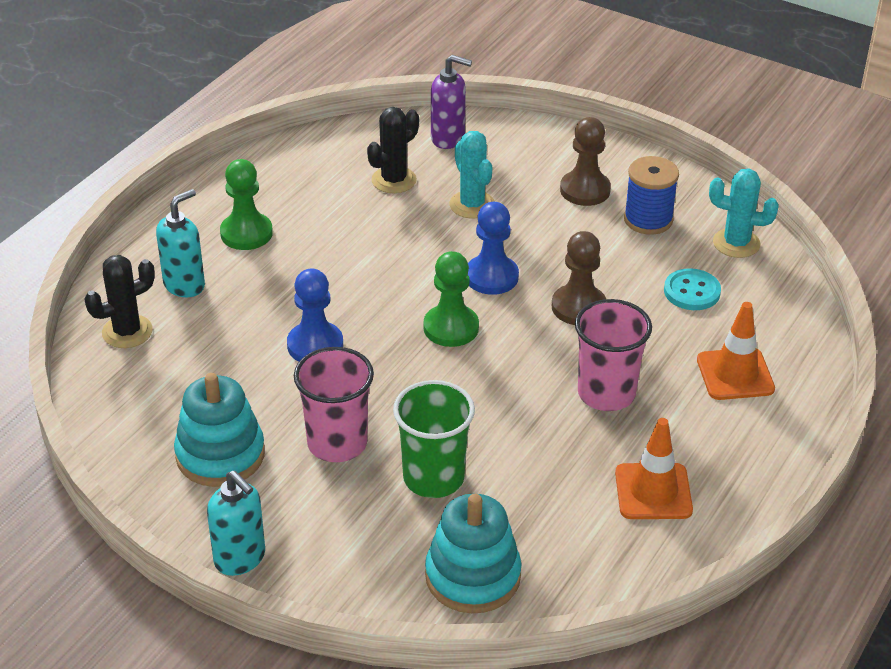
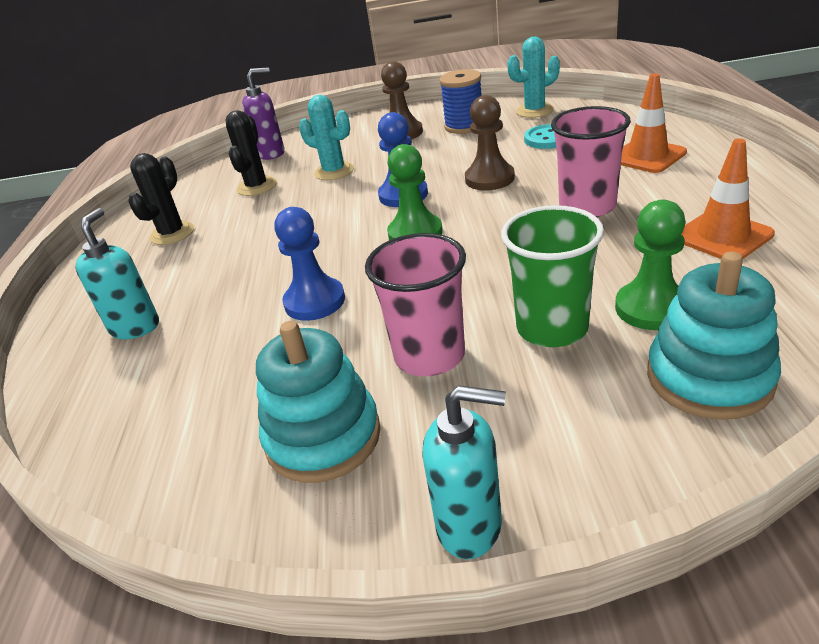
camera: 30 degrees left, 5 degrees down
(127, 332) = (104, 393): black cactus -> black cactus (172, 234)
(246, 233) = (163, 267): green pawn -> green pawn (651, 308)

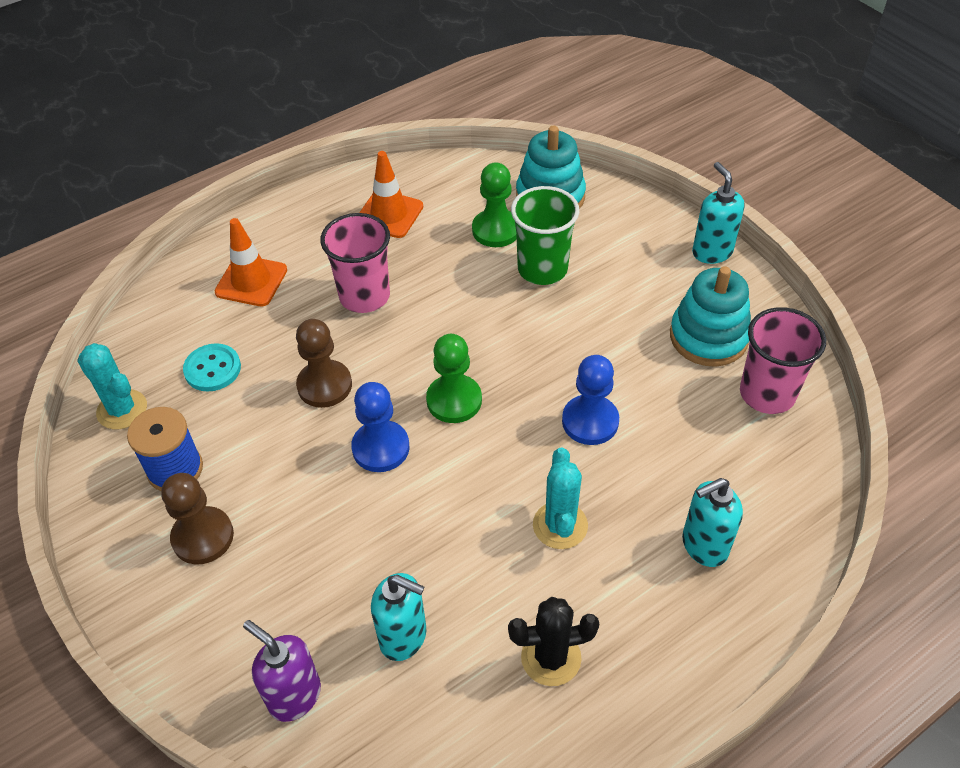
camera: 125 degrees left, 15 degrees up
(257, 187) = (403, 637): black cactus -> turquoise soap dispenser
(334, 171) = (338, 559): turquoise cactus -> turquoise cactus (560, 525)
(429, 355) = (606, 318): pink cup -> pink cup (767, 393)

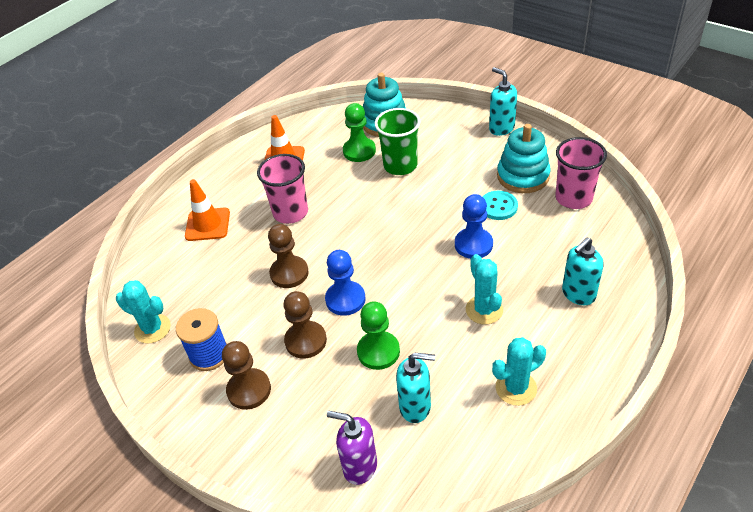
camera: 15 degrees left, 5 degrees down
(212, 369) = (206, 285): turquoise button -> turquoise button (498, 206)
(303, 491) = (305, 341): none -> brown pawn
(454, 400) = (380, 257): green pawn -> green pawn (378, 351)
(551, 657) = (516, 388): black cactus -> turquoise cactus

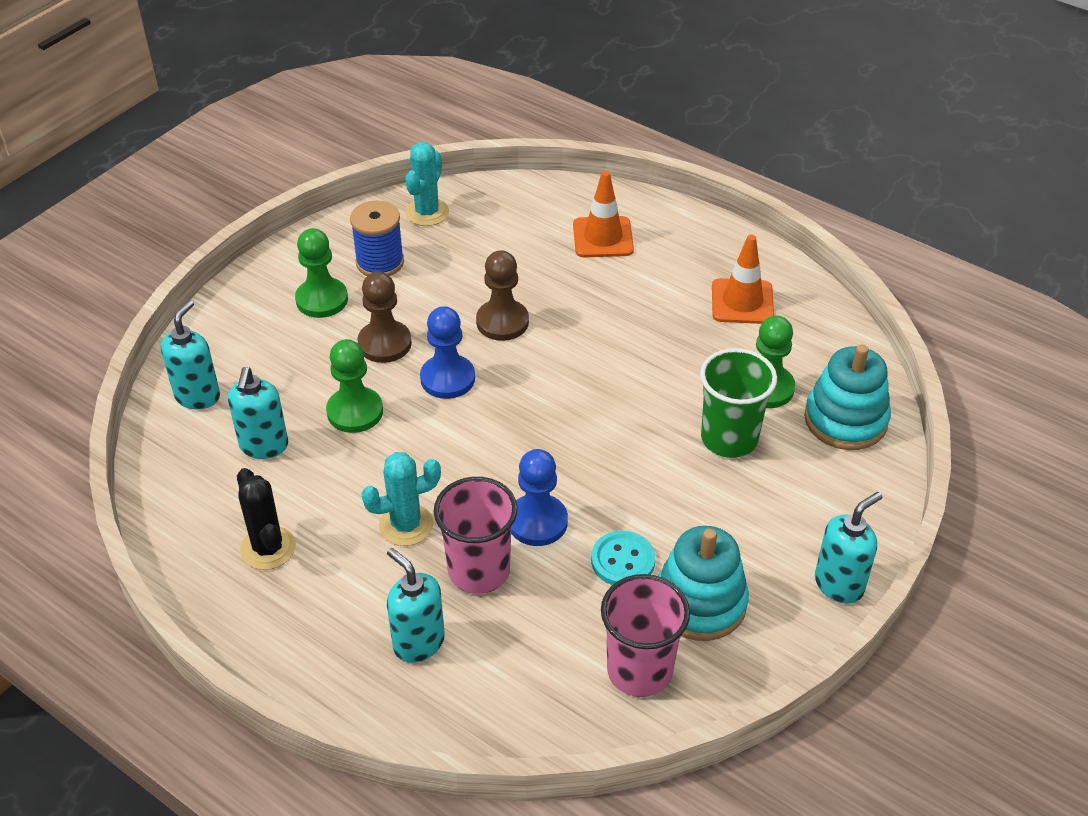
camera: 85 degrees right, 0 degrees up
(249, 390) = (322, 300): brown pawn -> green pawn
(290, 212) = (622, 316): pink cup -> pink cup (479, 570)
(359, 466) = (198, 396): purple soap dispenser -> turquoise soap dispenser
(516, 388) = (268, 548): turquoise cactus -> black cactus

